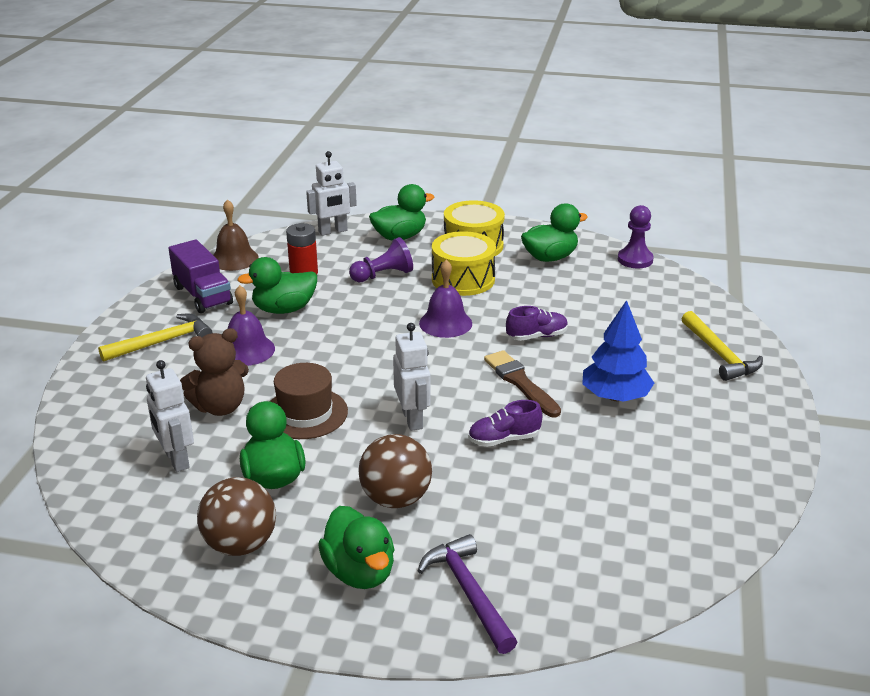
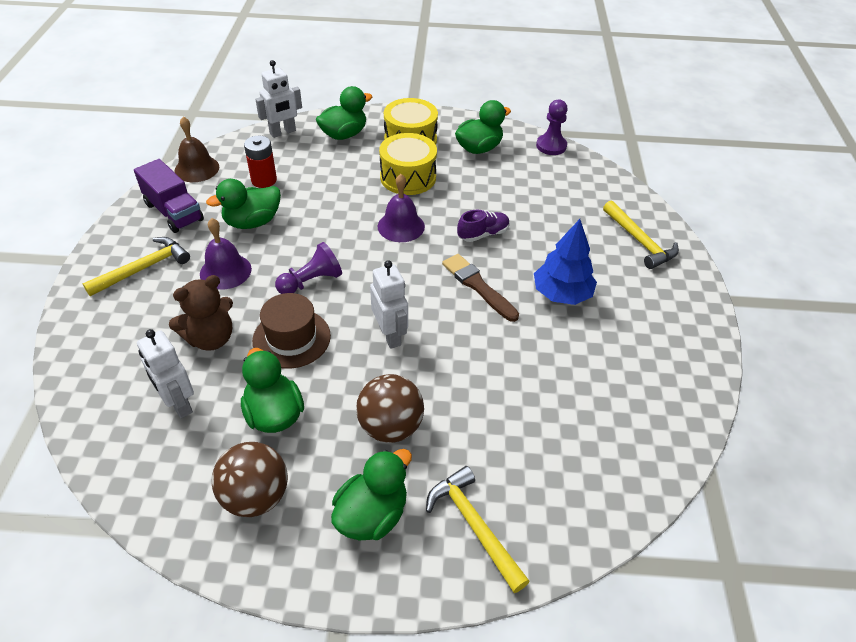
camera: 10 degrees left, 15 degrees up
(360, 572) = (372, 515): green duck -> green duck turned 105 degrees counterclockwise
(383, 275) = (336, 178): purple pawn -> purple pawn (311, 281)
(468, 592) = (474, 525): purple hammer -> yellow hammer
(503, 439) = (474, 350): purple shoe -> none

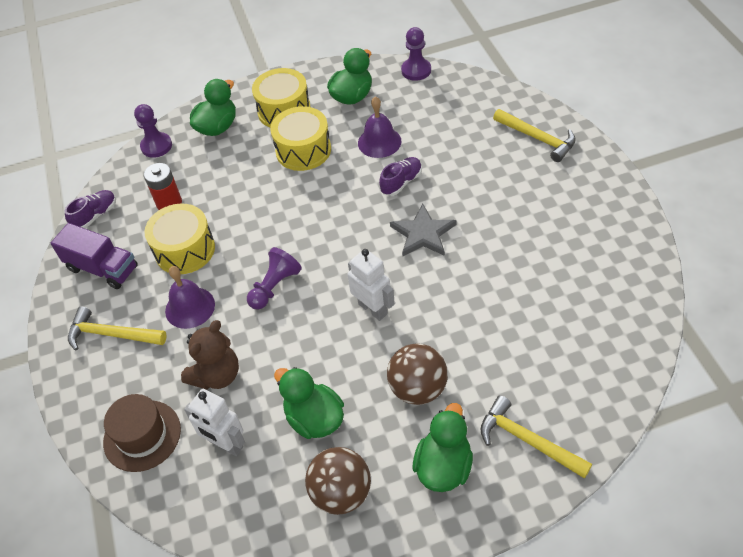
camera: 15 degrees left, 5 degrees up
(144, 268) = (111, 334): yellow hammer -> yellow hammer turned 105 degrees counterclockwise
(197, 168) = (95, 215): brown bell -> purple shoe
(252, 222) = (185, 250): green duck -> yellow drum
(283, 132) = (156, 146): white robot -> purple pawn
(291, 338) = (289, 346): brown hat -> brown hat (142, 435)
(401, 226) = (324, 202): purple bell -> purple bell (379, 142)
(478, 286) = (423, 234): brown brush -> grey star
(562, 294) = (497, 213): blue tree -> none

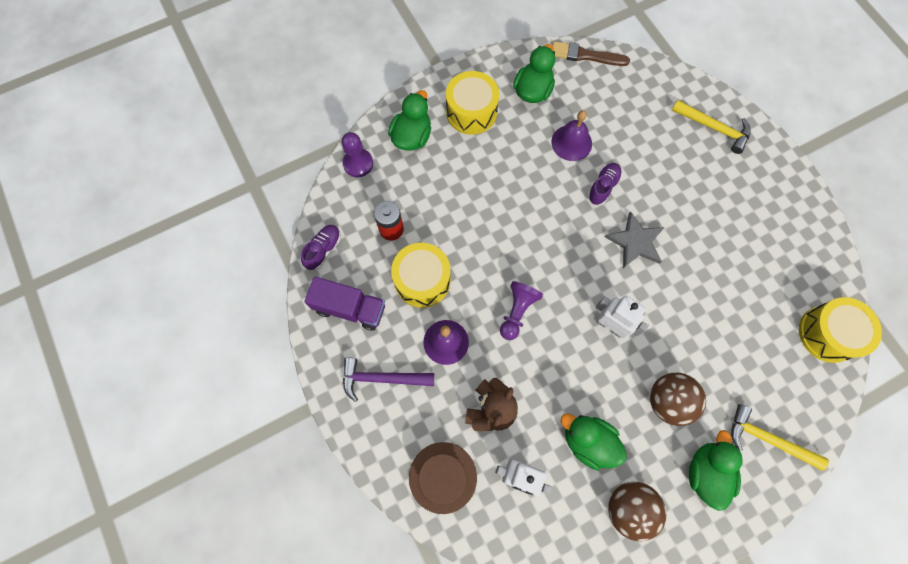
camera: 15 degrees left, 20 degrees up
(111, 334) = (381, 378): yellow hammer -> purple hammer
(303, 150) = (502, 157): yellow drum -> yellow drum (827, 334)
(416, 70) = (585, 55): purple pawn -> brown brush

